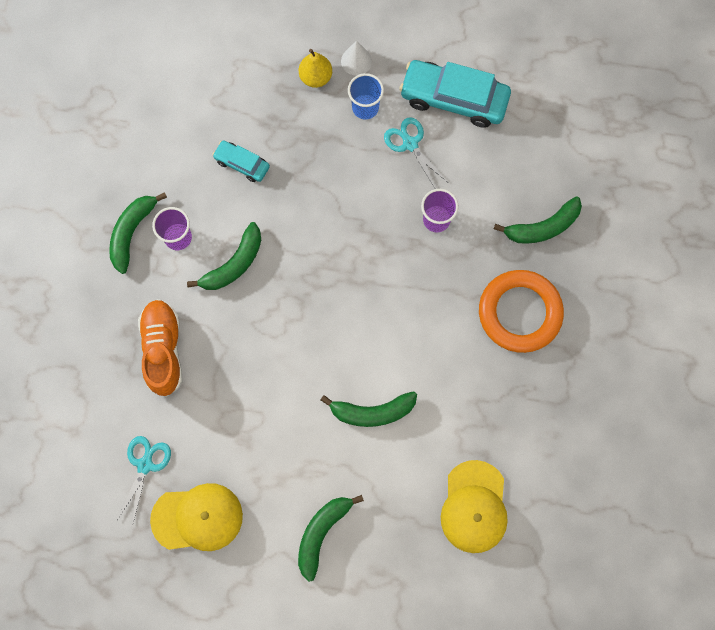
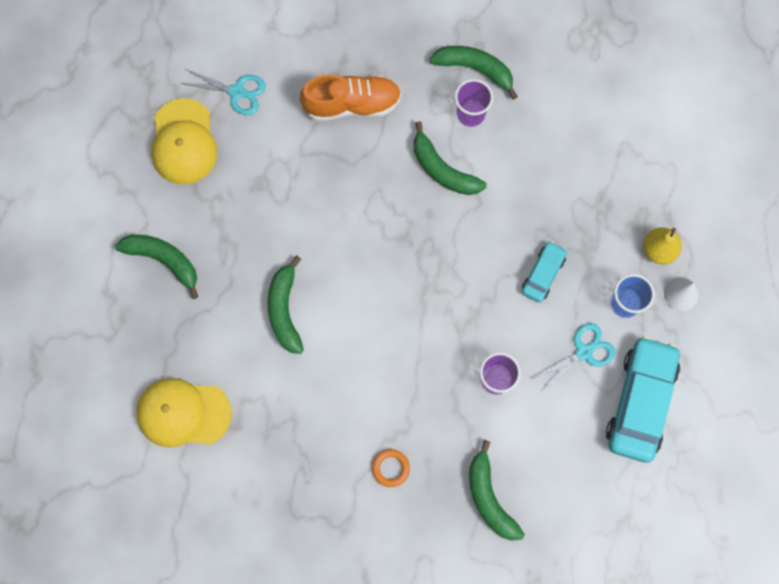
camera: 90 degrees right, 0 degrees up
(242, 164) = (554, 175): turquoise car -> turquoise car (543, 274)
(519, 313) = (390, 468): orange ring -> orange ring, size x0.41

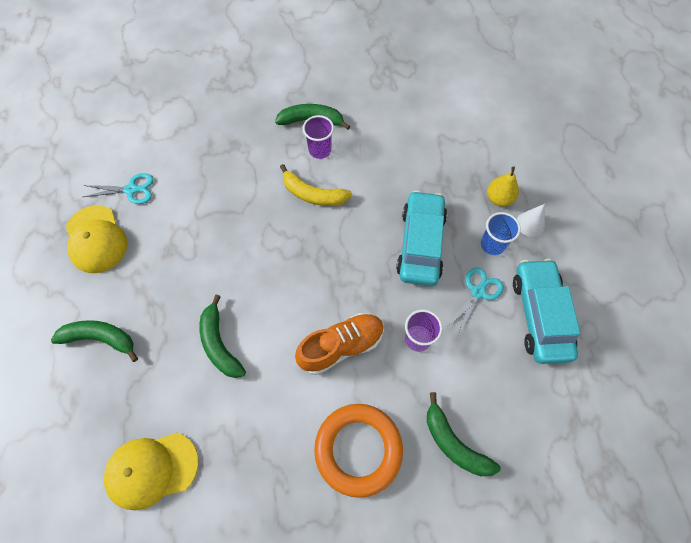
camera: 20 degrees left, 10 degrees down
(352, 104) = (226, 171): orange shoe -> orange shoe (341, 346)
(390, 468) = (358, 449): orange ring -> orange ring, size x2.46
(442, 169) = (313, 194): green banana -> yellow banana
(543, 274) = (421, 244): turquoise car -> turquoise car, size x1.92

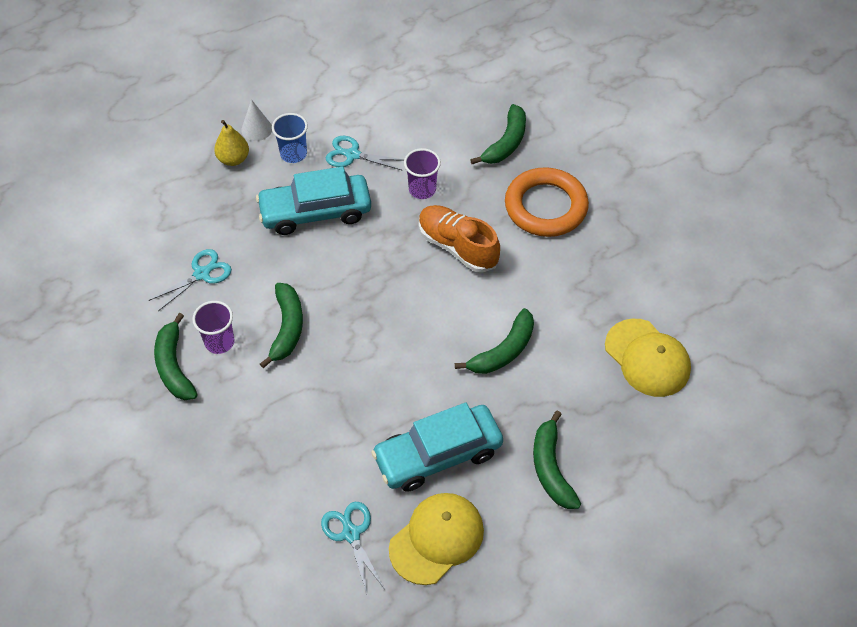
camera: 110 degrees left, 10 degrees down
(313, 194) = (287, 328): yellow banana -> green banana
(386, 152) = (201, 274): none -> turquoise scissors
(540, 315) = (357, 106): turquoise car -> turquoise car (438, 454)

